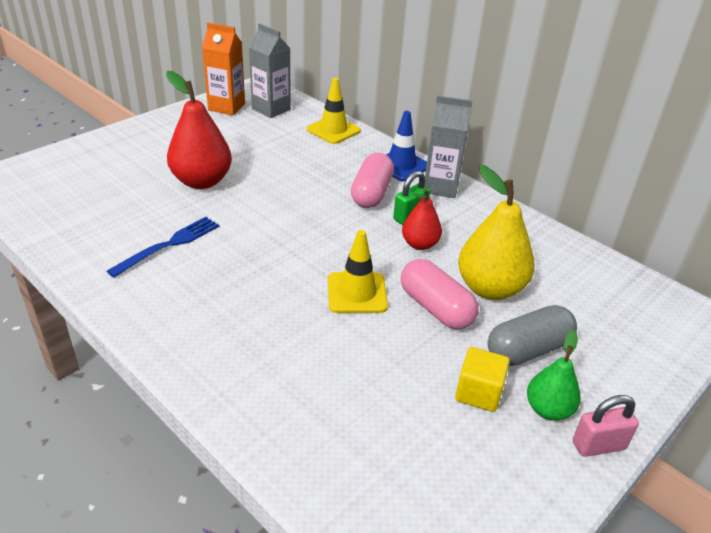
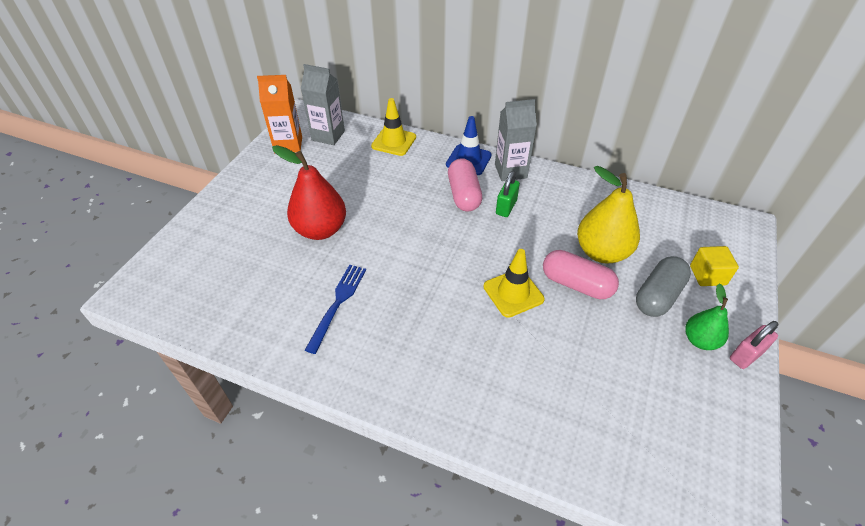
camera: 20 degrees left, 10 degrees up
(420, 244) = (529, 230): red pear -> none
(478, 393) = (649, 346): yellow cube -> yellow cube (707, 275)

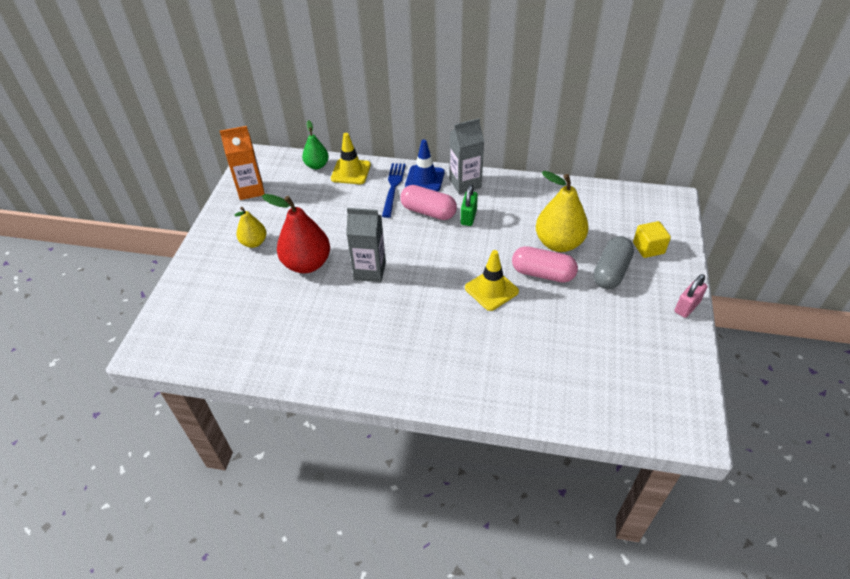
camera: 10 degrees left, 0 degrees up
(274, 199) = (254, 242): none -> yellow pear
(328, 136) = (286, 175): grey carton -> grey carton (370, 271)
(338, 303) = (342, 324): blue fork -> blue fork (393, 187)
(464, 195) = (428, 212): pink capsule -> pink capsule turned 45 degrees counterclockwise
(700, 340) = (649, 301): green pear -> green pear (317, 165)

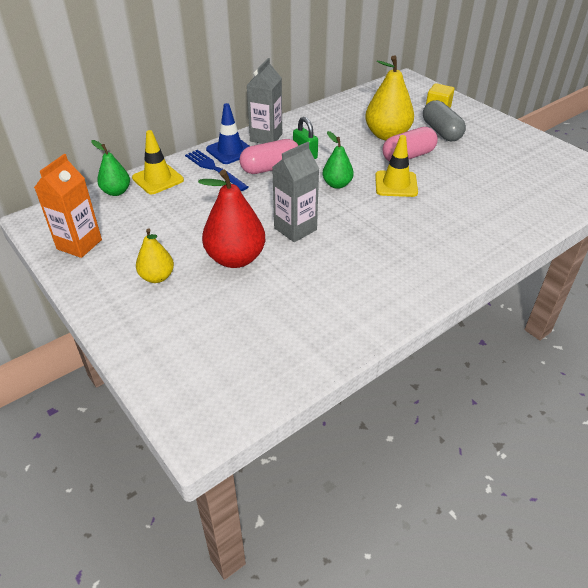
camera: 50 degrees left, 5 degrees down
(450, 258) = (337, 184): none -> green pear
(686, 307) = (505, 124): pink padlock -> none

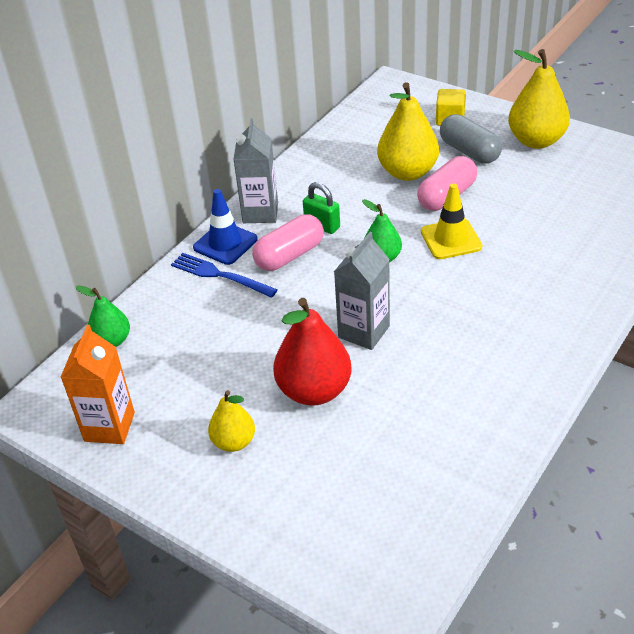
camera: 15 degrees left, 0 degrees up
(158, 179) = (155, 308): yellow traffic cone -> none
(497, 135) = (536, 141): none -> yellow pear

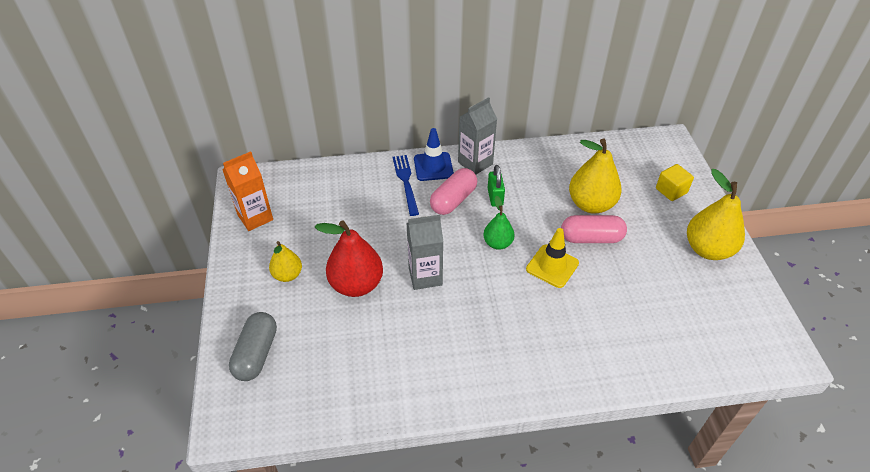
camera: 45 degrees right, 5 degrees up
(112, 341) = (314, 175): green pear -> none
(289, 255) = (453, 200): pink capsule -> pink capsule turned 60 degrees counterclockwise
(469, 152) = (650, 221): grey capsule -> grey capsule (256, 354)

